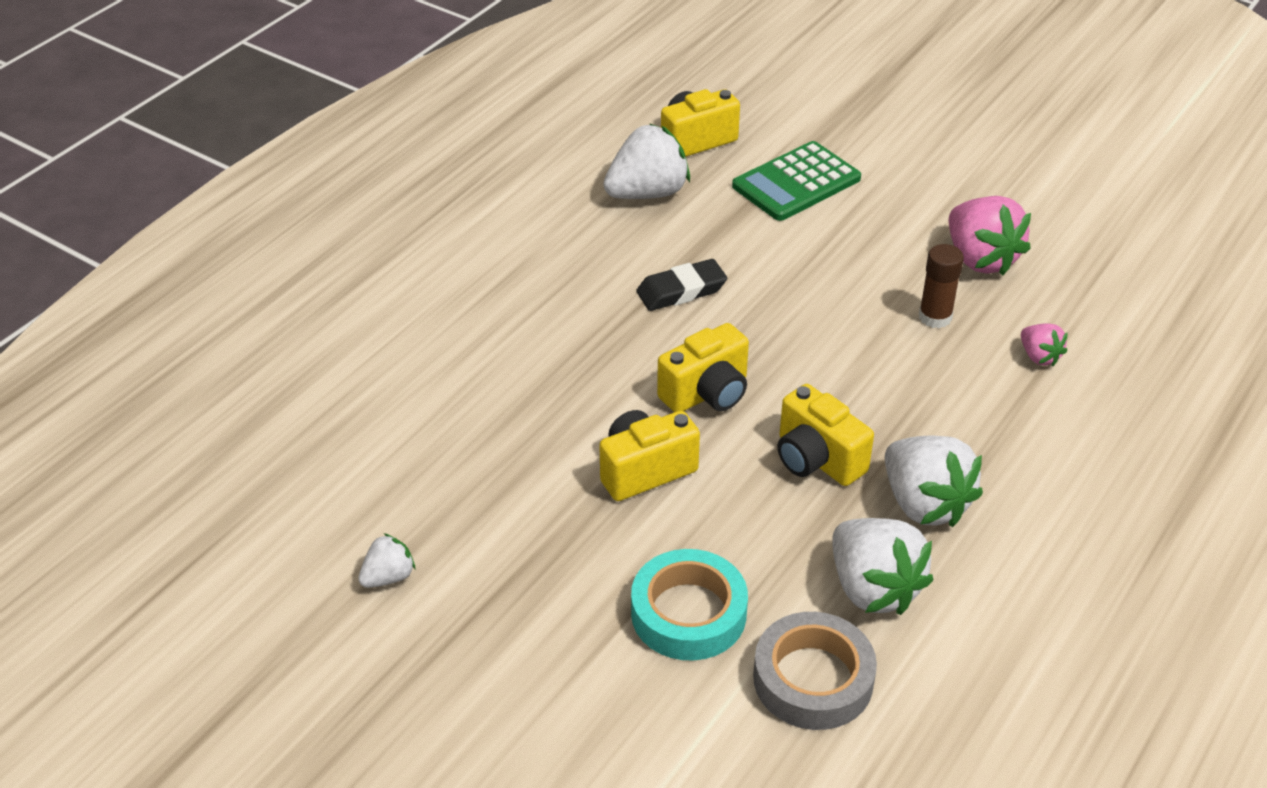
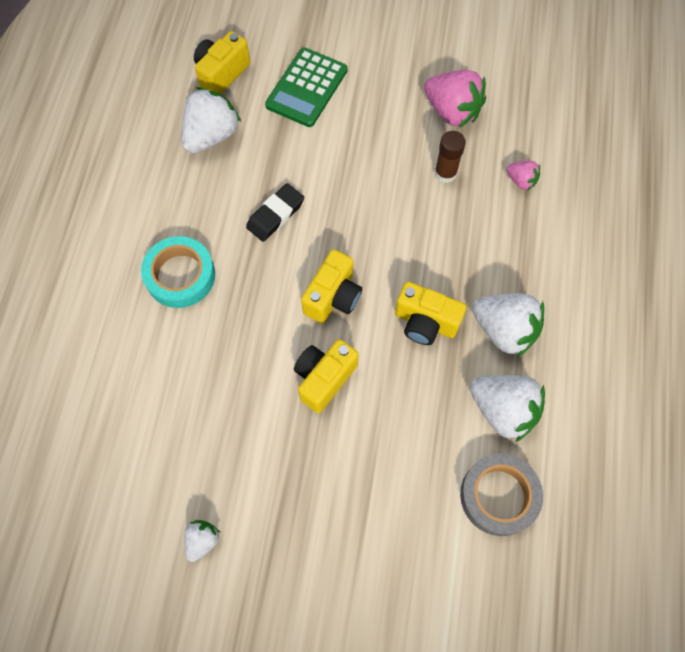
camera: 25 degrees left, 25 degrees up
(688, 613) = (404, 480): turquoise tape -> turquoise tape (180, 275)

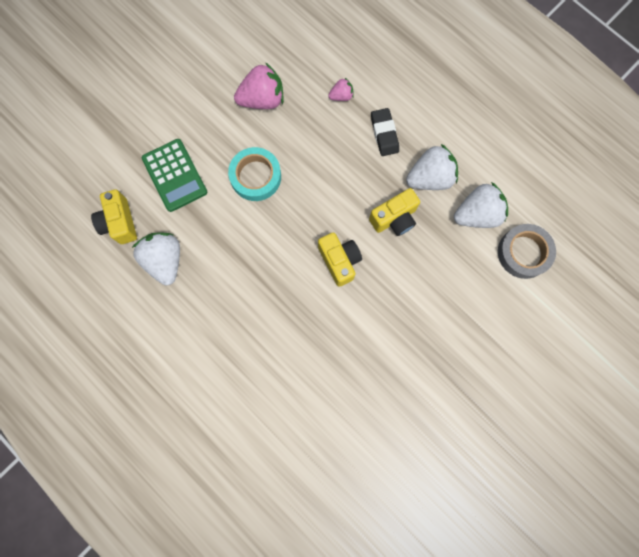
camera: 55 degrees left, 10 degrees up
(180, 275) = (257, 346): turquoise tape -> turquoise tape (255, 176)
(202, 540) = (441, 438): white strawberry -> none
(275, 215) = (256, 258): black eraser -> black eraser (384, 134)
(324, 379) = (389, 302): yellow camera -> none
(445, 173) = (303, 135): brown glue stick -> none

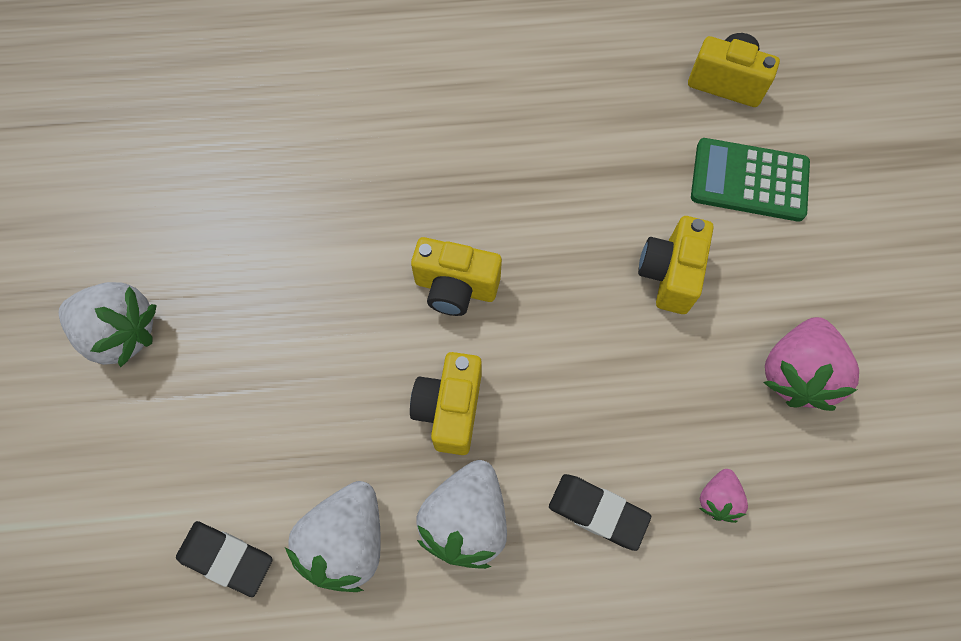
camera: 130 degrees right, 10 degrees down
(165, 260) = (633, 97): white strawberry -> white strawberry (122, 333)
(255, 176) = (669, 274): turquoise tape -> yellow camera
(523, 253) = (226, 558): grey tape -> black eraser

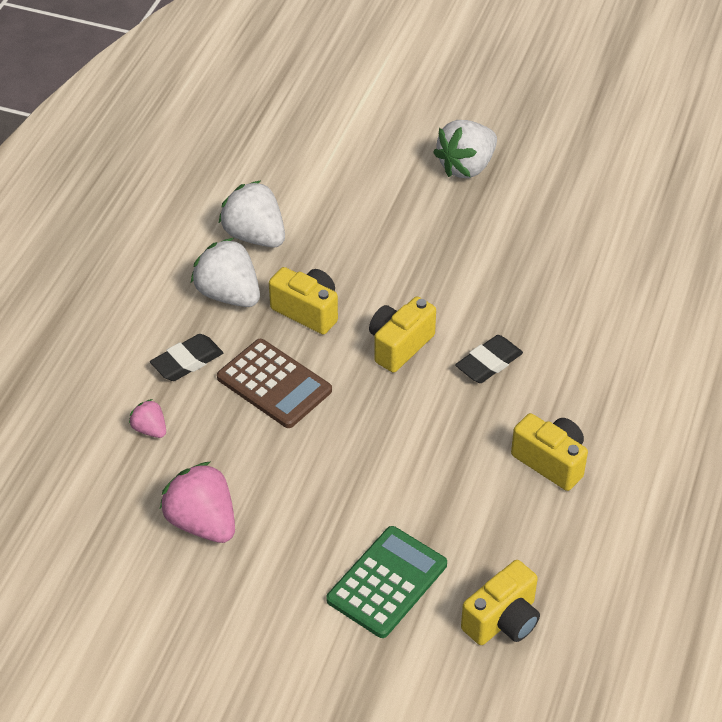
camera: 115 degrees right, 20 degrees down
(226, 558) = (281, 182): black eraser -> black eraser (489, 363)
(578, 393) = (274, 384): none -> brown calculator
(669, 274) = (332, 481): yellow camera -> yellow camera (551, 462)

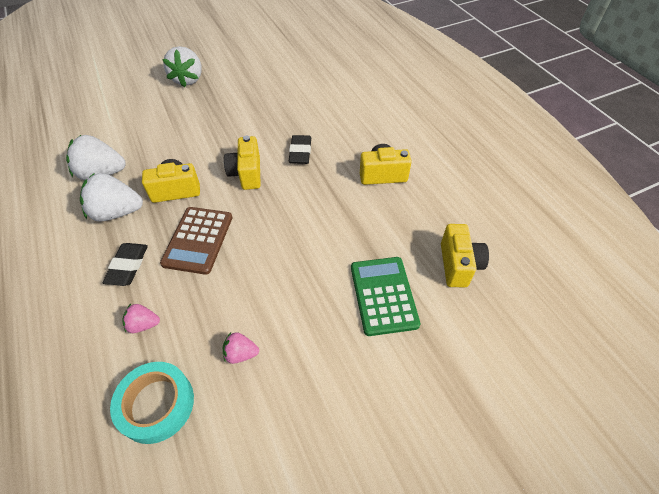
camera: 45 degrees left, 5 degrees up
(99, 505) = (156, 404): none -> turquoise tape
(202, 522) = (241, 354): pink strawberry -> pink strawberry, size x0.52
(274, 384) = (198, 240): brown calculator -> brown calculator turned 105 degrees clockwise

